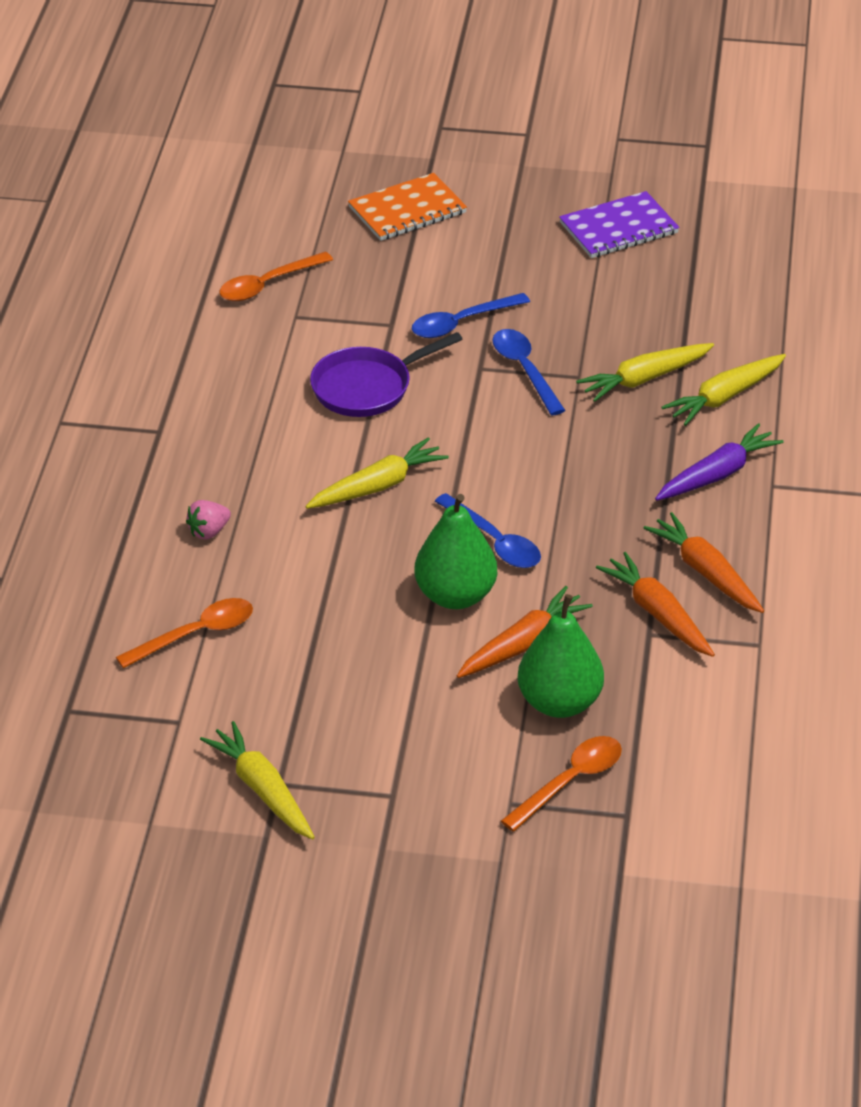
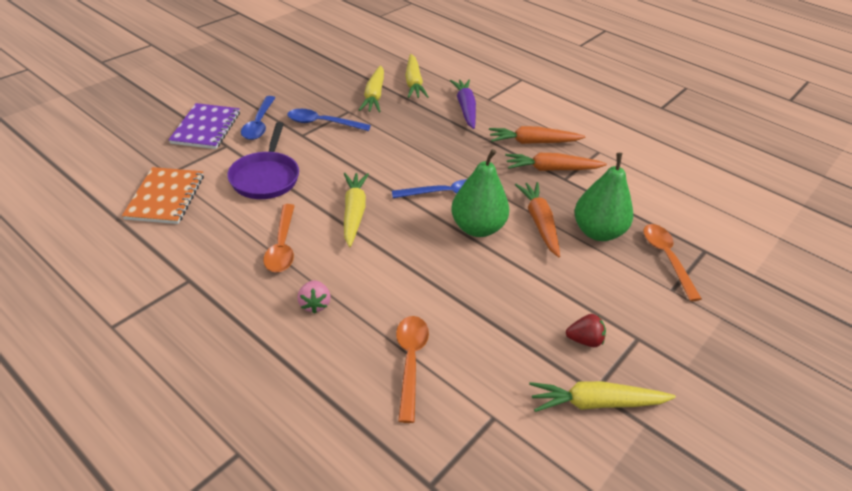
camera: 60 degrees left, 0 degrees up
(267, 284) = (125, 170): orange spoon -> orange spoon (282, 246)
(347, 752) = (584, 340): none -> red strawberry
(407, 210) = (145, 99): orange notebook -> orange notebook (165, 197)
(618, 228) = (258, 54): purple notebook -> purple notebook (206, 128)

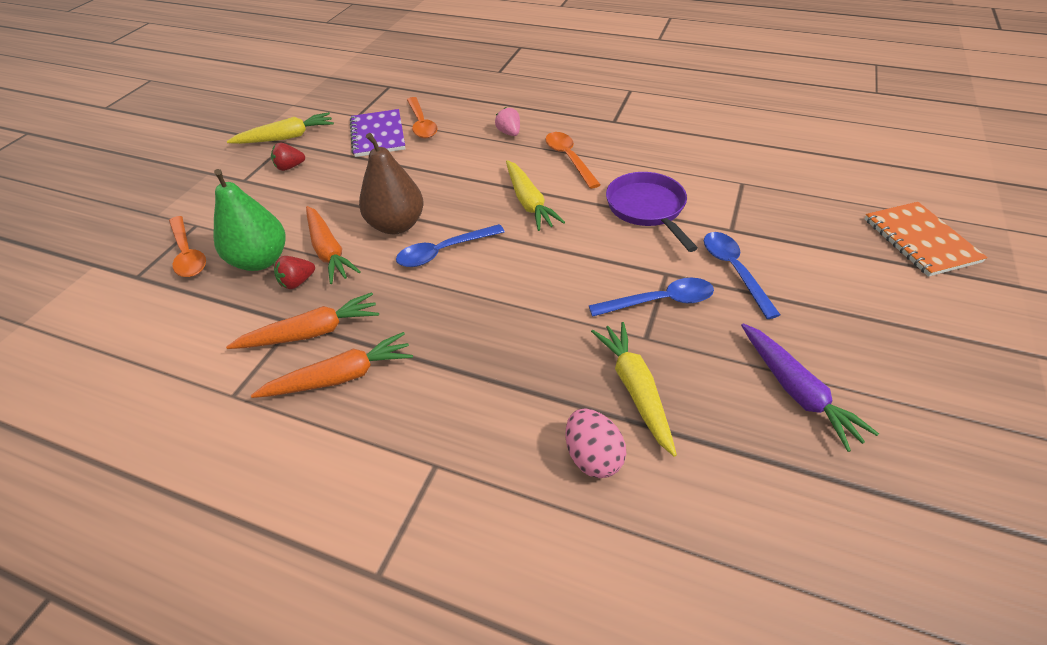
camera: 165 degrees right, 5 degrees up
(165, 197) = (712, 163): orange notebook -> orange notebook (920, 240)
(206, 128) = (784, 243): purple notebook -> purple notebook (378, 135)
(413, 83) = (593, 456): yellow carrot -> pink egg
(465, 108) = (469, 418): purple carrot -> purple carrot (796, 391)
(477, 228) = (396, 225): green pear -> brown pear
(564, 205) = (297, 282): none -> red strawberry

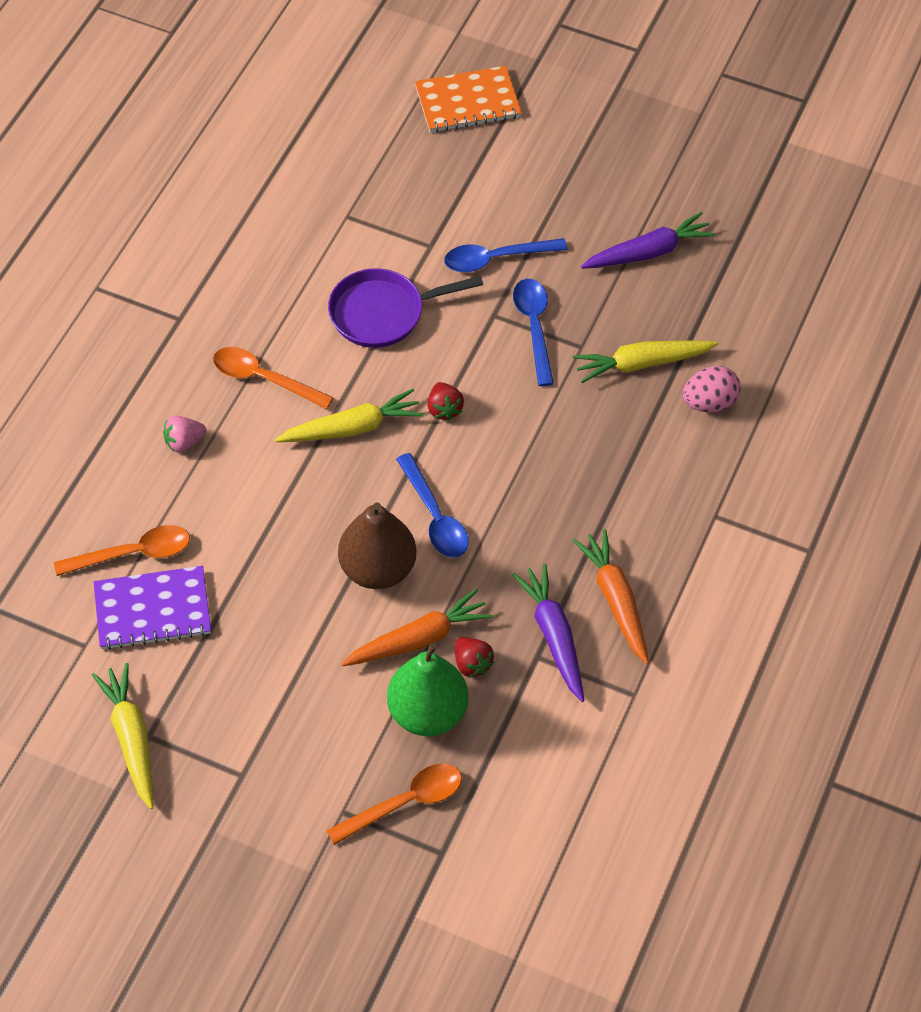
camera: 90 degrees left, 10 degrees up
(290, 167) = (219, 717): red strawberry -> red strawberry (444, 409)
(312, 332) = (553, 636): orange carrot -> purple carrot
(569, 158) = (263, 378): orange spoon -> orange spoon turned 45 degrees clockwise

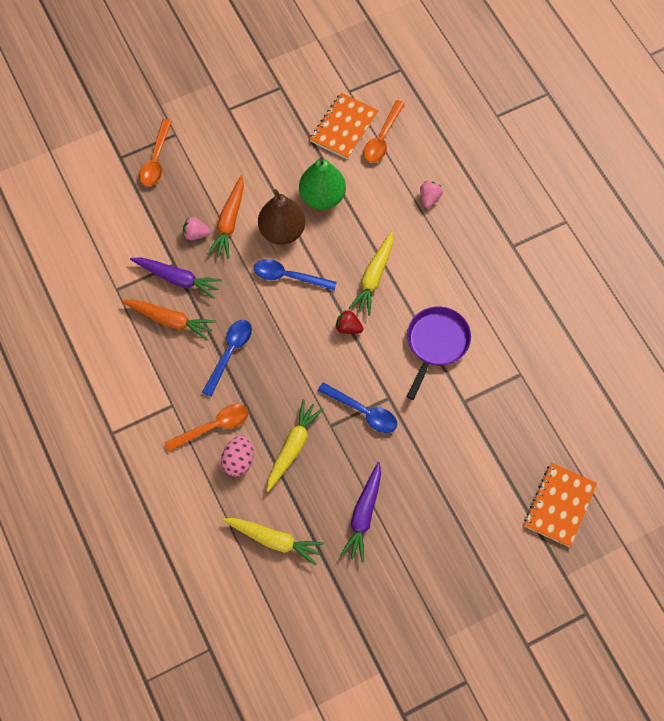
camera: 130 degrees right, 10 degrees up
(131, 739) = (285, 80): yellow carrot -> yellow carrot (274, 540)
(152, 610) = (344, 127): purple notebook -> orange notebook
(263, 378) = (440, 258): orange spoon -> orange spoon (214, 426)
(428, 712) = (189, 199): green pear -> green pear (322, 197)
(472, 664) = (196, 234): red strawberry -> pink strawberry
(495, 259) = (426, 428): blue spoon -> blue spoon (230, 353)

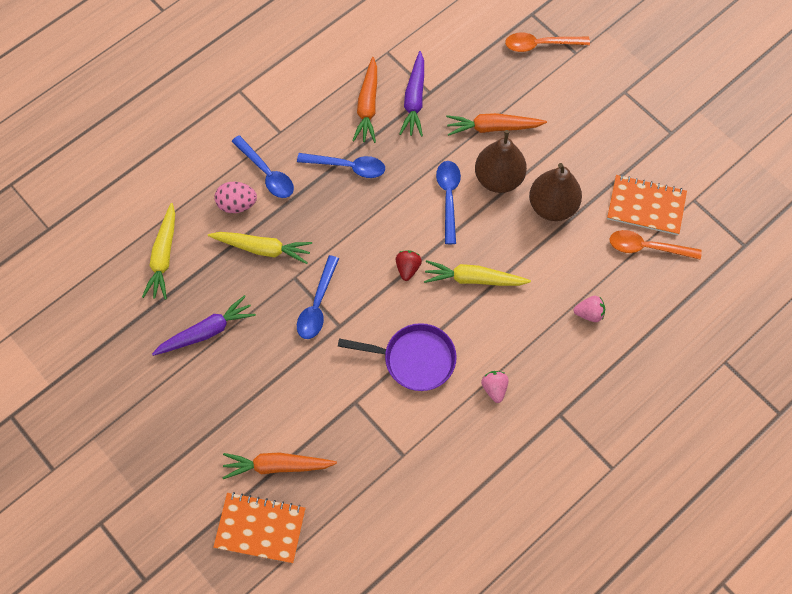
camera: 75 degrees right, 0 degrees up
(196, 234) = (469, 102): pink strawberry -> pink strawberry (494, 388)
(214, 426) = (267, 173): orange spoon -> blue spoon
(322, 197) = (552, 206): green pear -> brown pear
(363, 515) = (206, 332): purple carrot -> purple carrot turned 150 degrees clockwise
(507, 479) = (277, 466): none -> orange carrot

